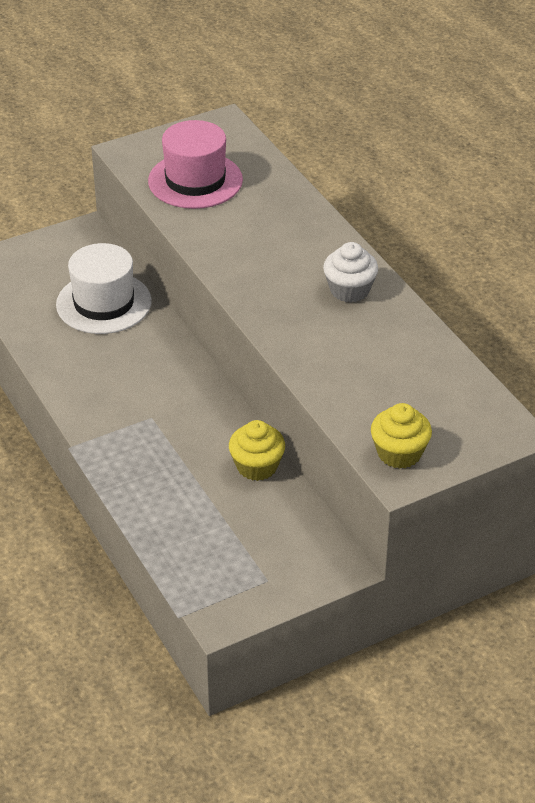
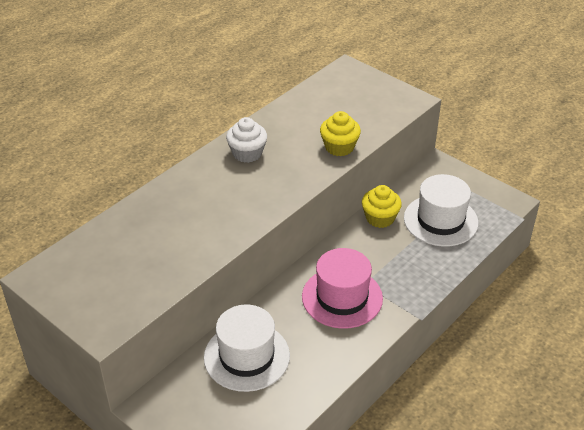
camera: 110 degrees left, 0 degrees up
(195, 180) = (137, 269): pink hat -> pink hat (342, 297)
(221, 525) = (440, 220): none -> white hat
(399, 453) = (393, 103): yellow cupcake -> yellow cupcake (339, 147)

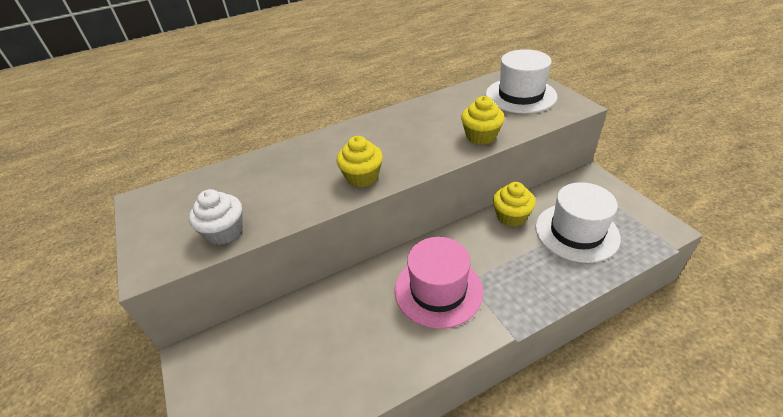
camera: 25 degrees right, 0 degrees up
(246, 356) = (312, 329): white hat -> white hat (520, 95)
(247, 153) = (390, 128): white cupcake -> white cupcake (224, 231)
(249, 208) = (362, 177): none -> yellow cupcake

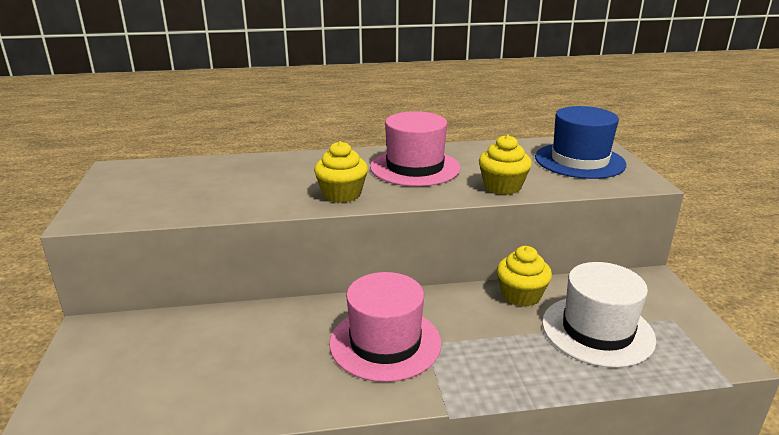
camera: 15 degrees right, 15 degrees down
(224, 231) = (172, 207): white cupcake -> none
(403, 133) = (415, 167): none -> pink hat
(520, 95) = (579, 161): white hat -> blue hat

